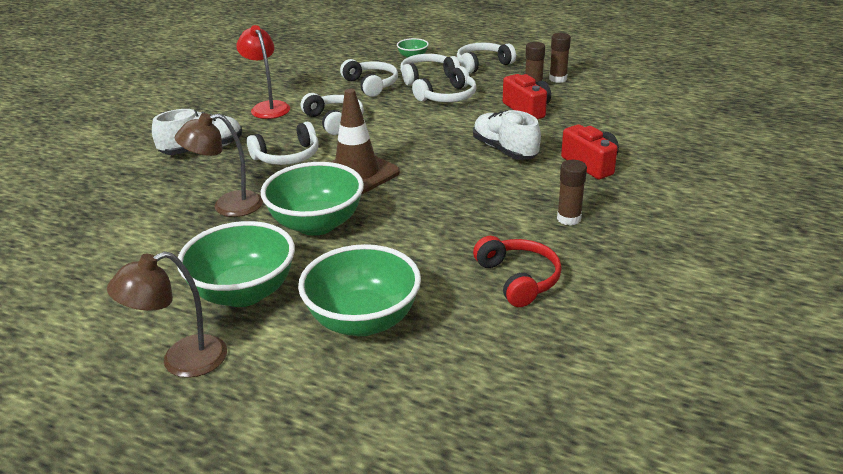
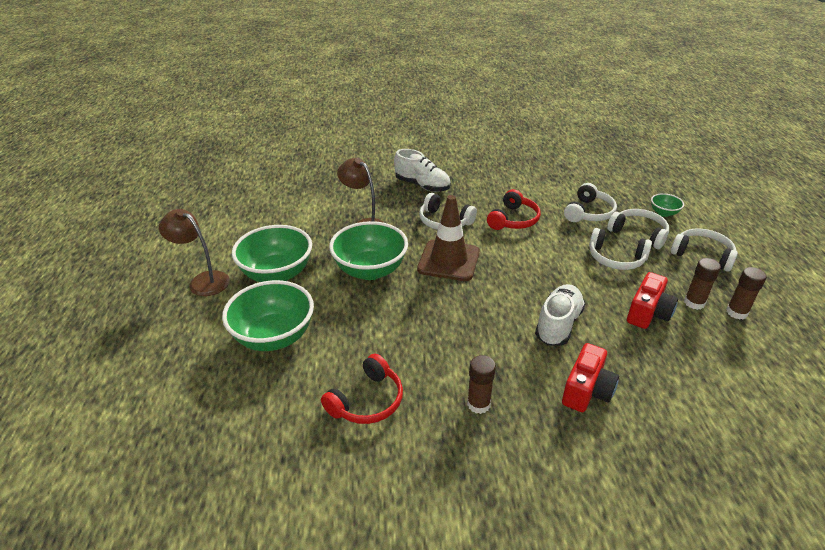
camera: 60 degrees right, 5 degrees up
(267, 107) = (502, 184): red lamp -> none
(335, 121) = (513, 220): white headphones -> red headphones

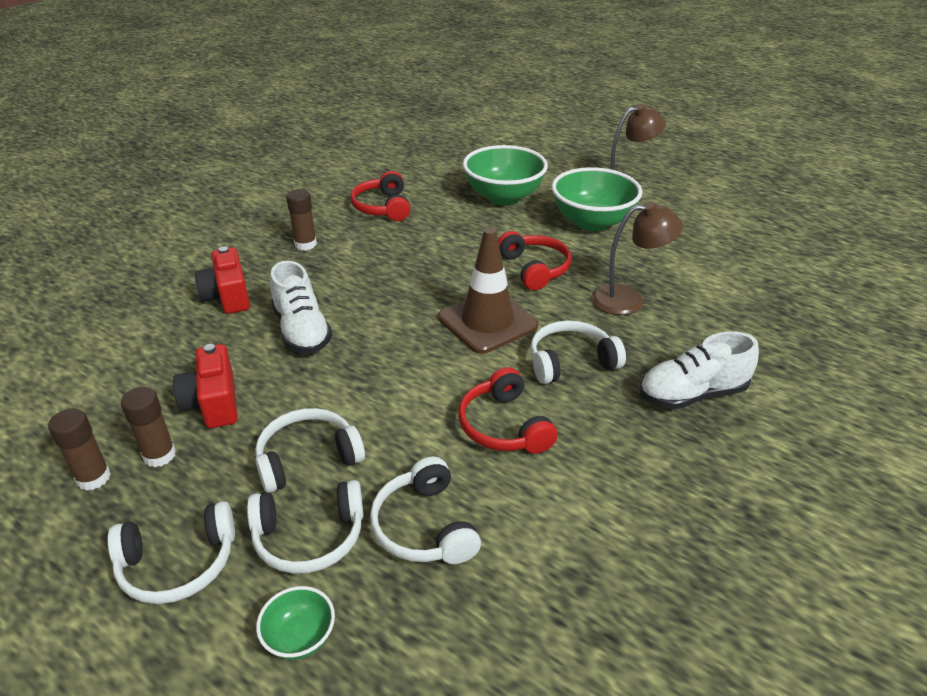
camera: 130 degrees right, 0 degrees up
(370, 270) = (535, 268): green bowl -> red headphones

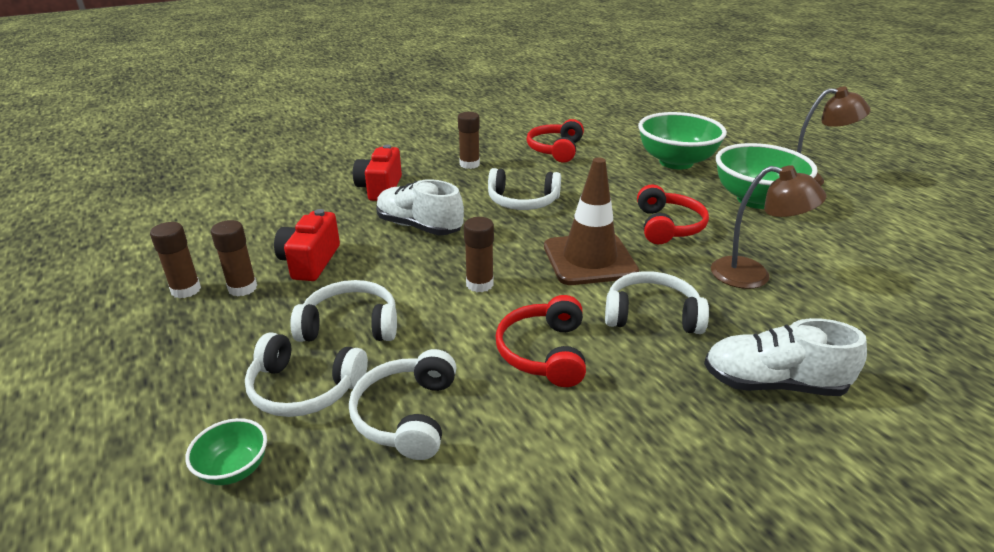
camera: 25 degrees right, 5 degrees down
(178, 564) = (191, 373): white headphones -> white headphones (522, 201)
(302, 331) = (419, 227): white shoe -> white shoe turned 120 degrees clockwise
(404, 376) = (479, 284): none -> brown glue stick

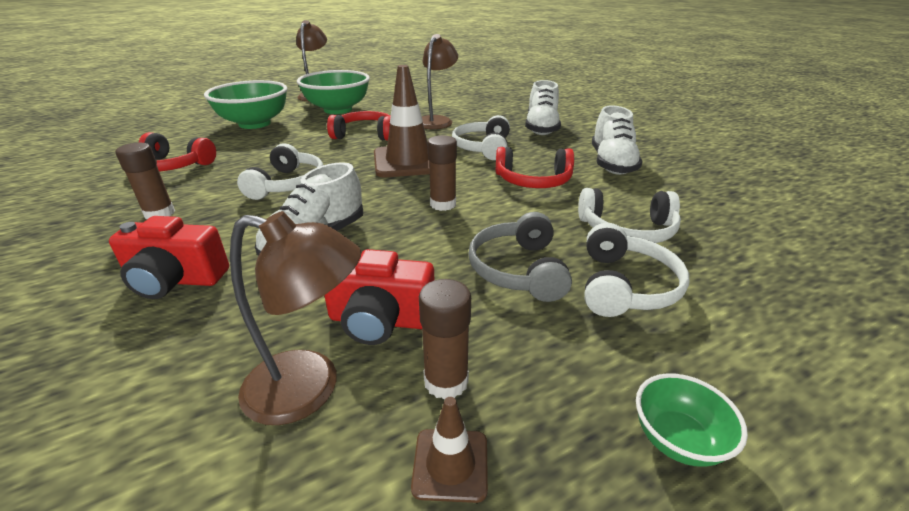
camera: 90 degrees left, 0 degrees up
(186, 290) = (450, 464): brown glue stick -> brown traffic cone
(234, 469) = (746, 310): green bowl -> green bowl (677, 439)
(262, 244) = (309, 389): none -> brown lamp
(350, 325) = (518, 270): white headphones -> grey headphones
(621, 447) = (611, 164): none -> white shoe

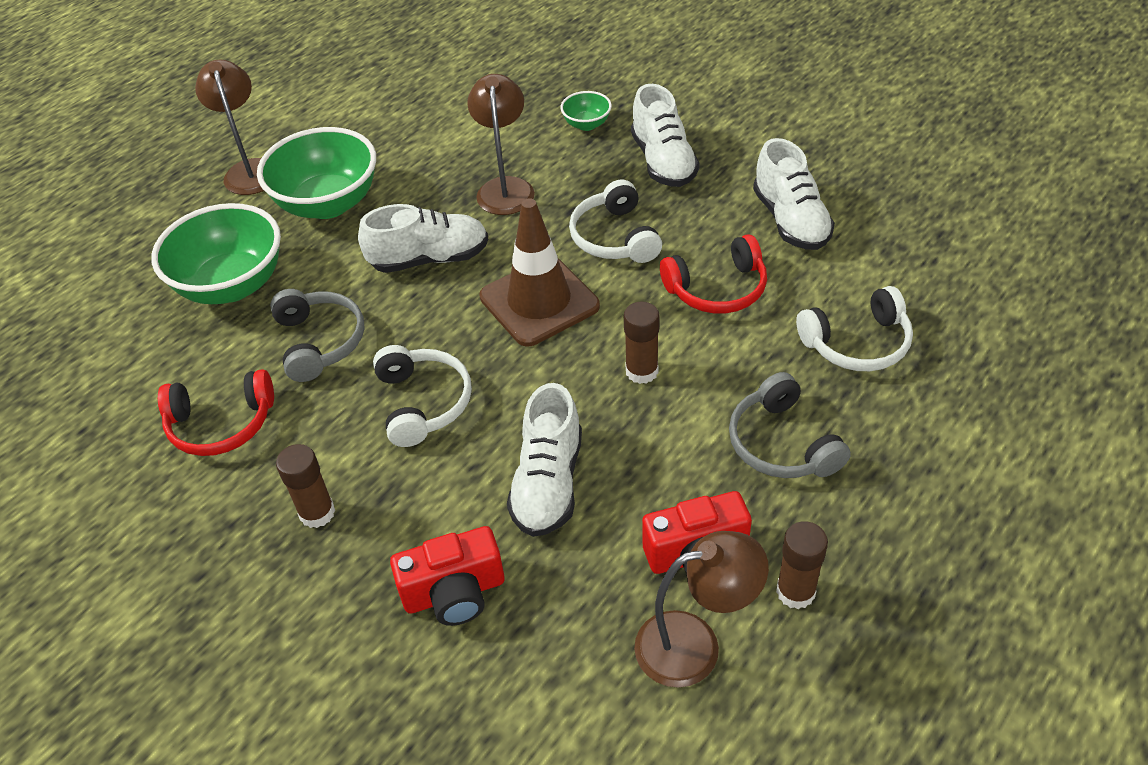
camera: 20 degrees left, 15 degrees up
(267, 150) = (320, 342): none -> grey headphones
(365, 135) = (429, 259): red headphones -> white shoe
(450, 464) = (842, 654): brown traffic cone -> none
(625, 286) = (887, 427): white headphones -> none
(677, 439) = (981, 569): green bowl -> green bowl (587, 124)

